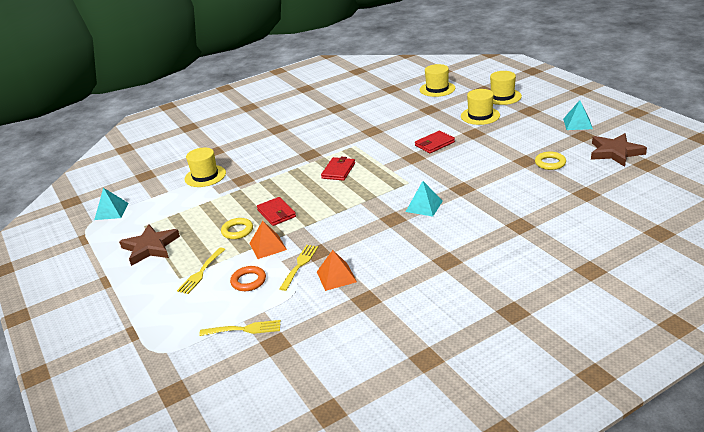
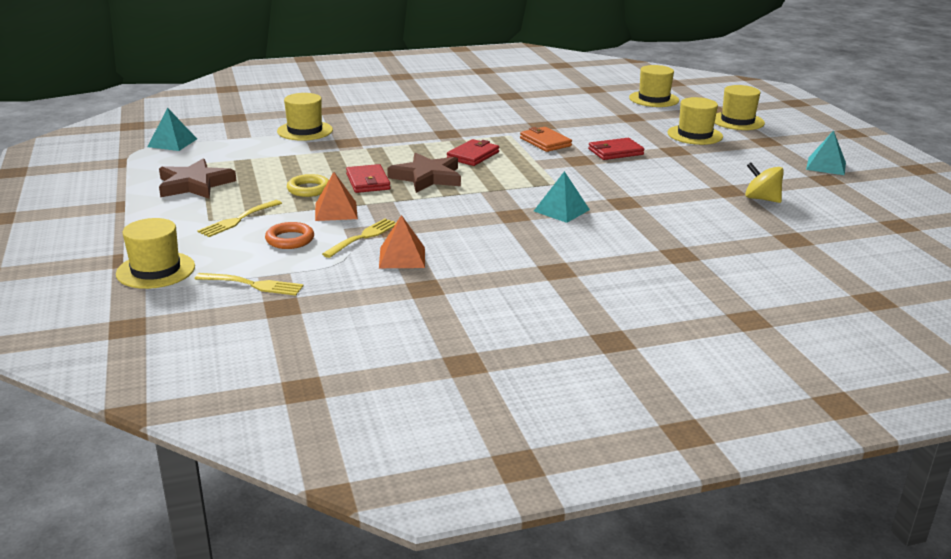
camera: 10 degrees right, 5 degrees down
(165, 335) = (156, 270): none -> yellow hat
(382, 146) = (545, 142): none -> orange wallet
(550, 163) = (761, 199): yellow ring -> yellow spinning top
(615, 152) = (862, 204): brown star -> brown star (427, 177)

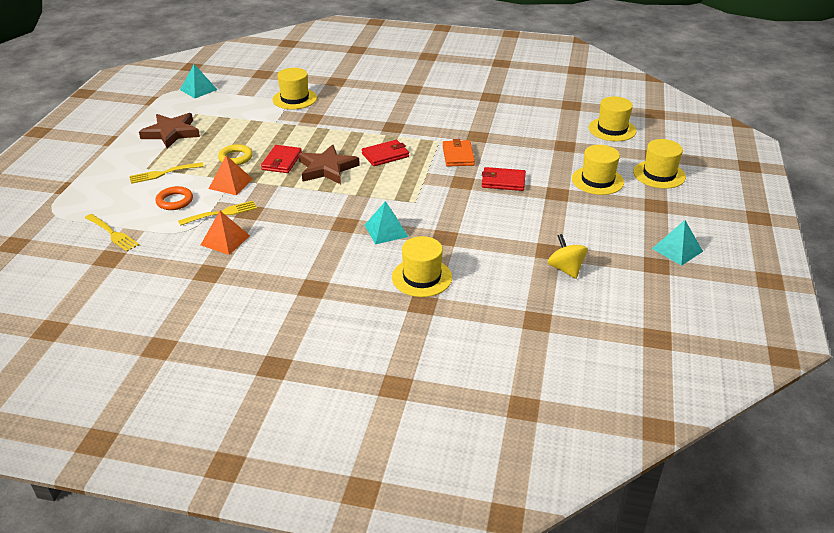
camera: 30 degrees right, 10 degrees up
(156, 270) = (73, 203): yellow hat -> yellow hat (422, 277)

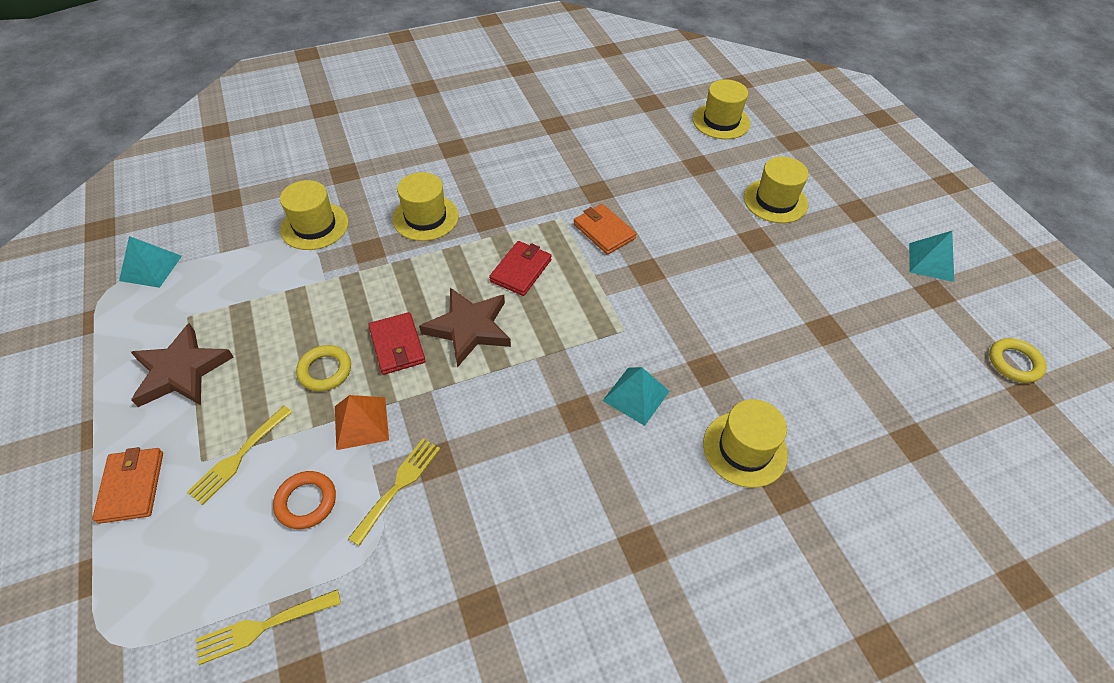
camera: 35 degrees left, 15 degrees up
(110, 165) = (131, 486): none -> orange wallet
(112, 234) = (263, 626): yellow fork -> yellow fork turned 150 degrees clockwise
(225, 240) = (449, 534): orange pyramid -> none
(503, 181) = (688, 248): red wallet -> none
(565, 269) = (867, 347): yellow spinning top -> none
(659, 174) = (820, 165): yellow hat -> yellow hat (425, 217)
(669, 319) = (1014, 363): none -> yellow ring

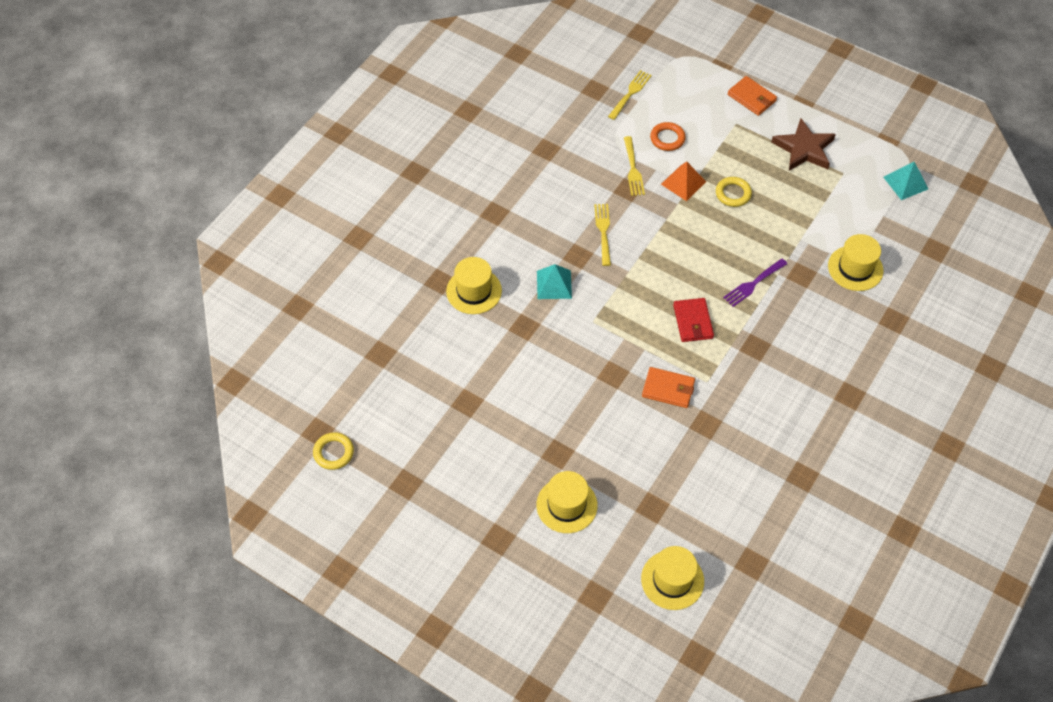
camera: 145 degrees right, 5 degrees up
(239, 457) = (721, 135): yellow fork -> yellow fork (603, 231)
(397, 345) = (712, 230): red wallet -> none
(423, 268) = (753, 284): none -> purple fork
(425, 217) = (795, 321): yellow hat -> none
(469, 328) = (684, 264): brown star -> none
(931, 262) = (419, 515): turquoise pyramid -> none

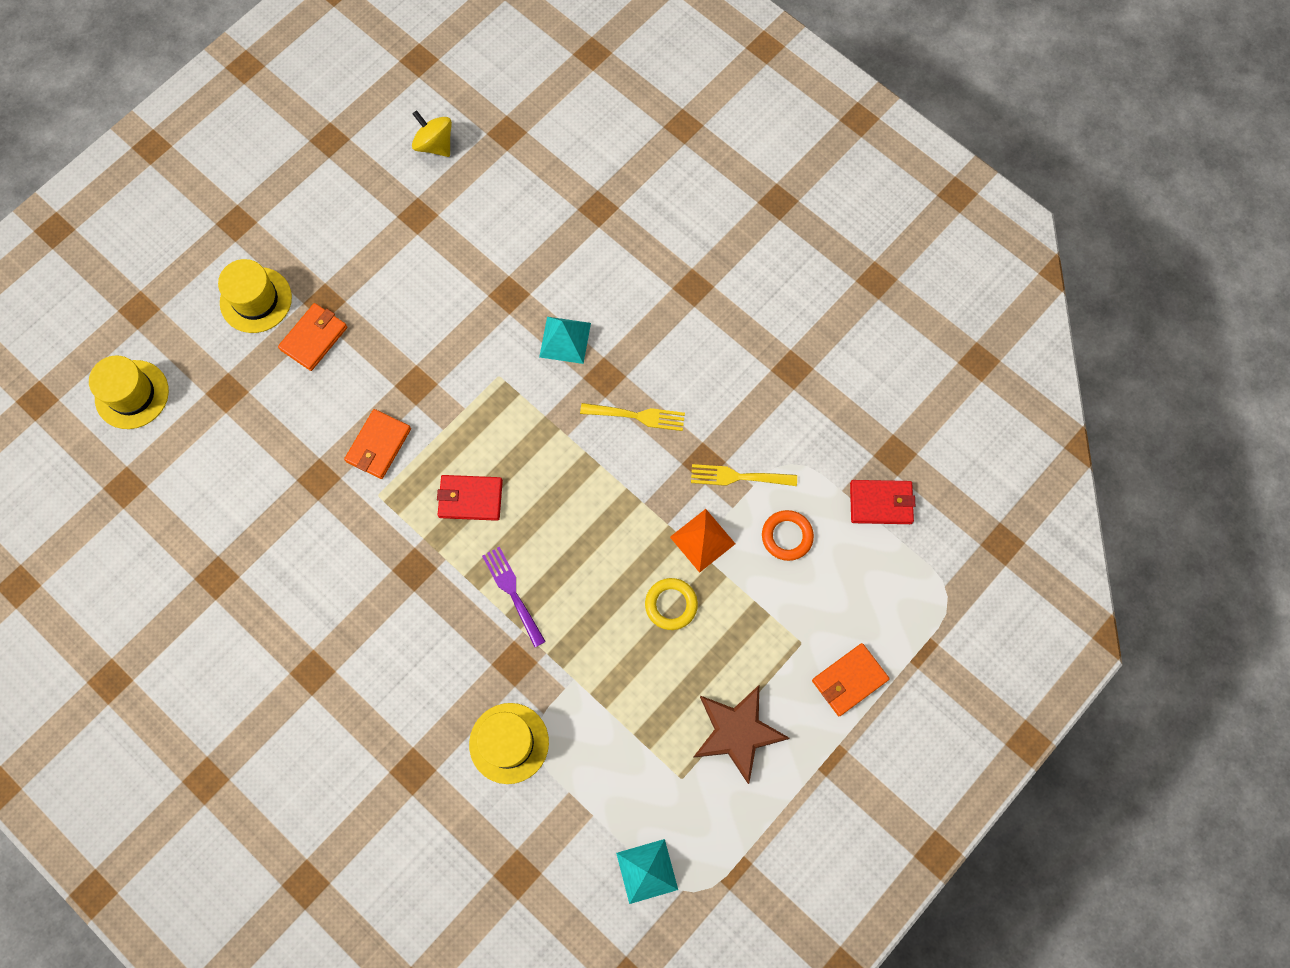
camera: 100 degrees right, 15 degrees up
(333, 452) = (387, 73): yellow ring -> none
(399, 403) = (435, 144): none -> yellow spinning top
(474, 291) = (574, 245): yellow hat -> none
(591, 453) = (314, 338): none -> orange wallet
(630, 93) = (881, 503): yellow fork -> red wallet

